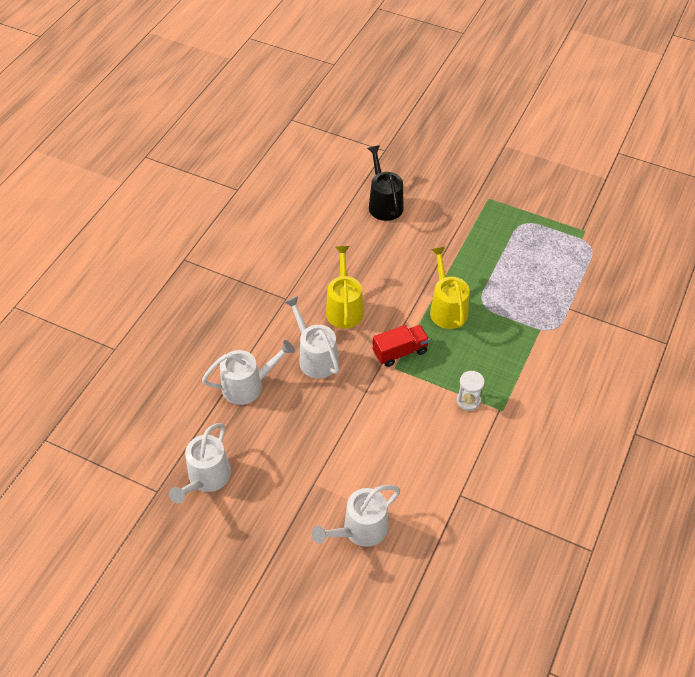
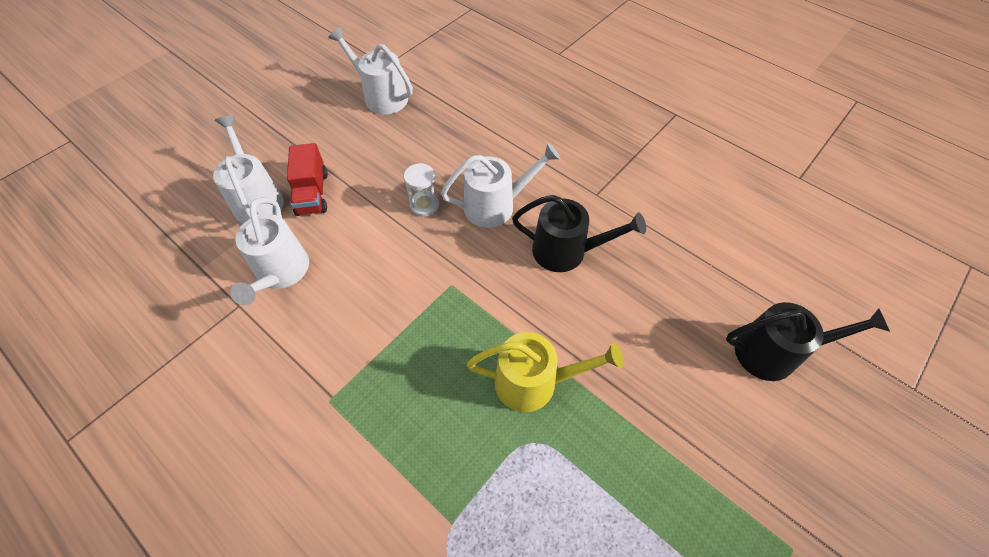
camera: 105 degrees right, 5 degrees up
(248, 386) = (477, 141): white watering can -> white watering can (281, 273)
(344, 308) = (566, 251): yellow watering can -> black watering can
(400, 352) = (474, 297): red truck -> red truck (312, 193)
(468, 401) = (364, 359): white hourglass -> white hourglass (424, 205)

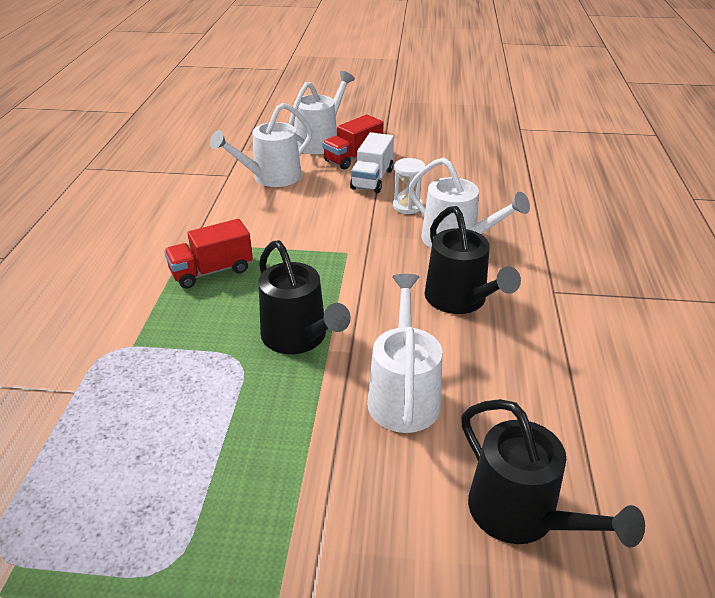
camera: 55 degrees right, 20 degrees down
(361, 202) = (372, 179): none -> white truck
(381, 97) = (485, 141): white watering can -> white watering can (403, 395)
(392, 402) = (211, 271): none -> red truck
(534, 382) = (298, 337): yellow watering can -> black watering can

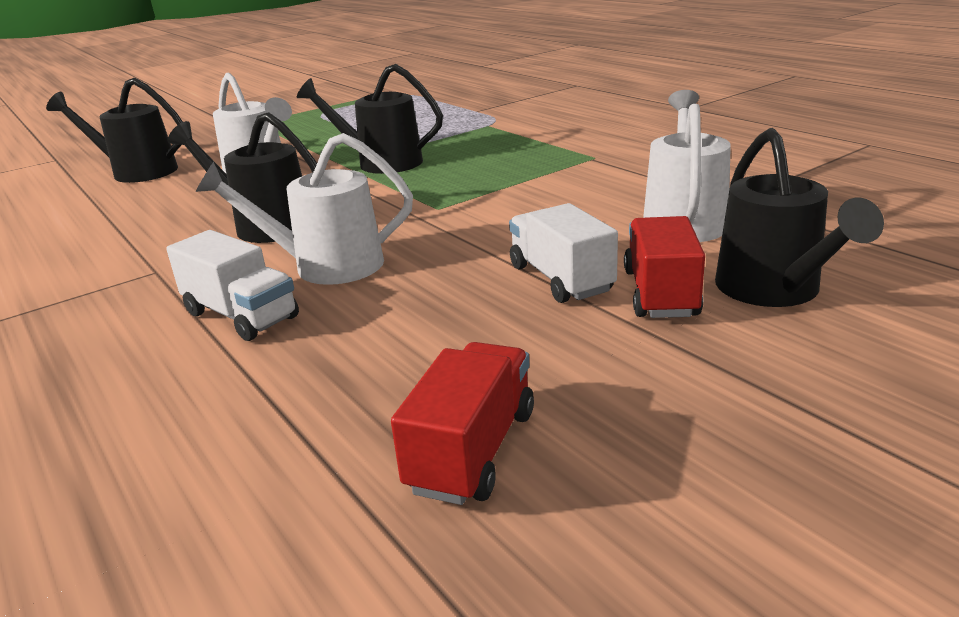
camera: 140 degrees right, 10 degrees down
(211, 271) = (528, 156): red truck -> red truck (472, 450)
(320, 141) = (774, 290): white watering can -> black watering can
(407, 206) = (446, 271): white hourglass -> none
(521, 230) = (241, 315): none -> white truck

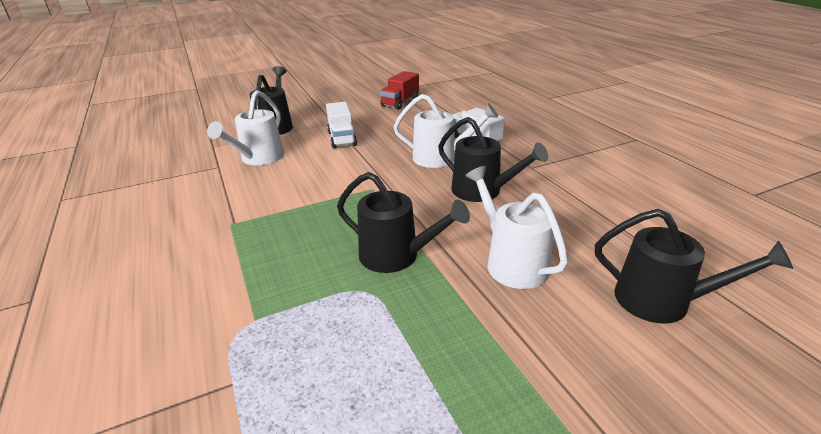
camera: 170 degrees left, 5 degrees up
(660, 293) = (313, 129): red truck -> none

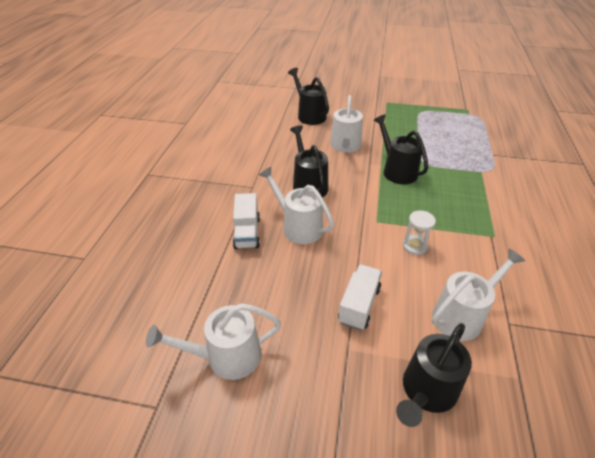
camera: 145 degrees left, 10 degrees up
(319, 183) = (414, 246): none -> white hourglass
(400, 102) = (226, 357): red truck -> white watering can

